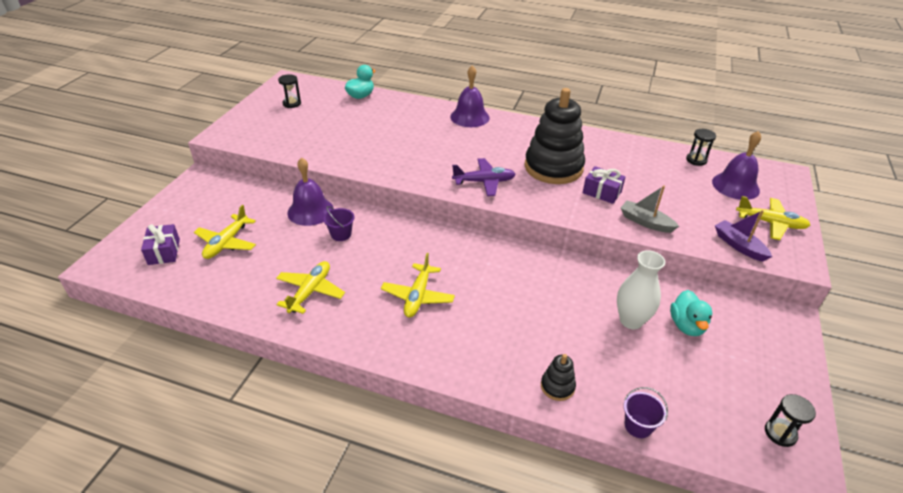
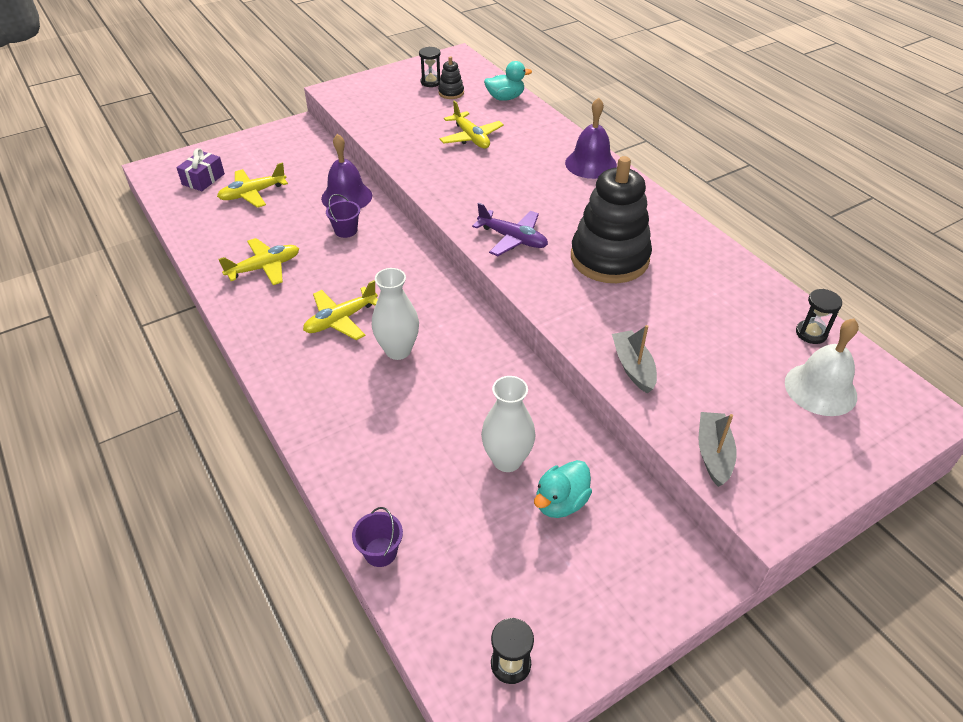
camera: 40 degrees right, 5 degrees up
(483, 294) = (398, 350): none -> white vase
(557, 386) = (356, 470): black stacking toy -> black stacking toy (451, 93)
(602, 192) = (628, 310): purple gift -> none
(735, 186) = (820, 389): purple bell -> white bell
(739, 246) = (713, 454): purple boat -> grey boat
(770, 223) = (800, 455): yellow plane -> yellow plane (471, 138)

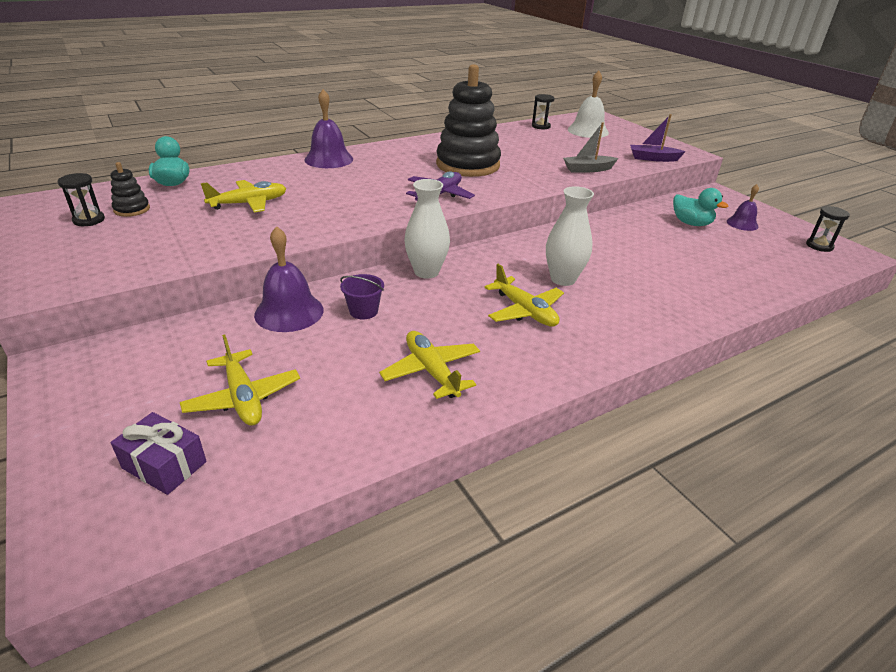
camera: 90 degrees left, 10 degrees down
(380, 552) = (779, 288): purple bucket -> none
(507, 460) = (665, 238): white vase -> white vase (426, 272)
(574, 574) = (742, 224): none -> purple bell
(713, 454) = (653, 158): grey boat -> purple boat

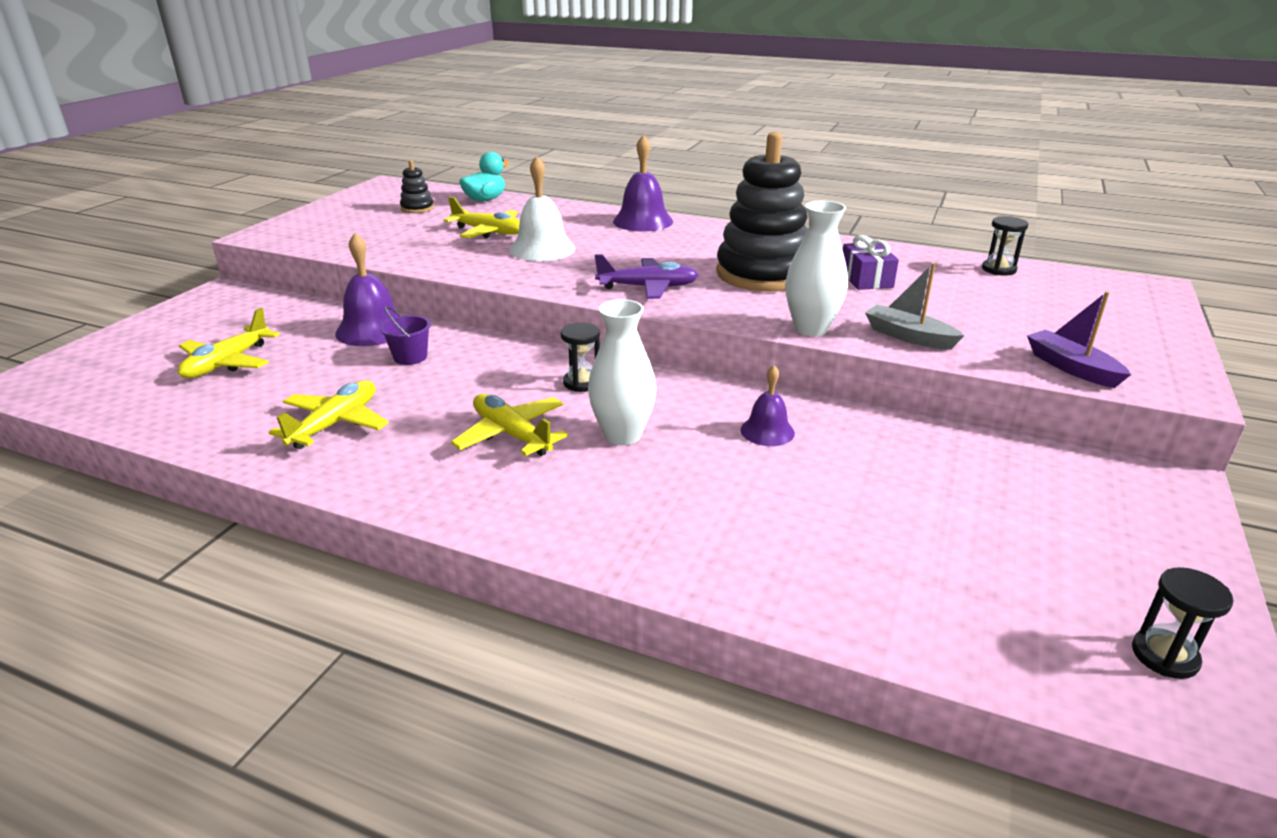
camera: 55 degrees right, 5 degrees down
(89, 220) = (381, 206): black hourglass -> black hourglass (582, 383)
(164, 465) = (126, 371): purple gift -> purple gift (866, 279)
(426, 272) = (526, 357): white vase -> white vase (811, 328)
(525, 311) = (511, 434): yellow plane -> yellow plane turned 120 degrees clockwise
(588, 131) = (1065, 298): white bell -> white bell (542, 249)
(691, 223) = (979, 487): turquoise duck -> none
(742, 224) = (1084, 538): purple bell -> purple bell (767, 431)

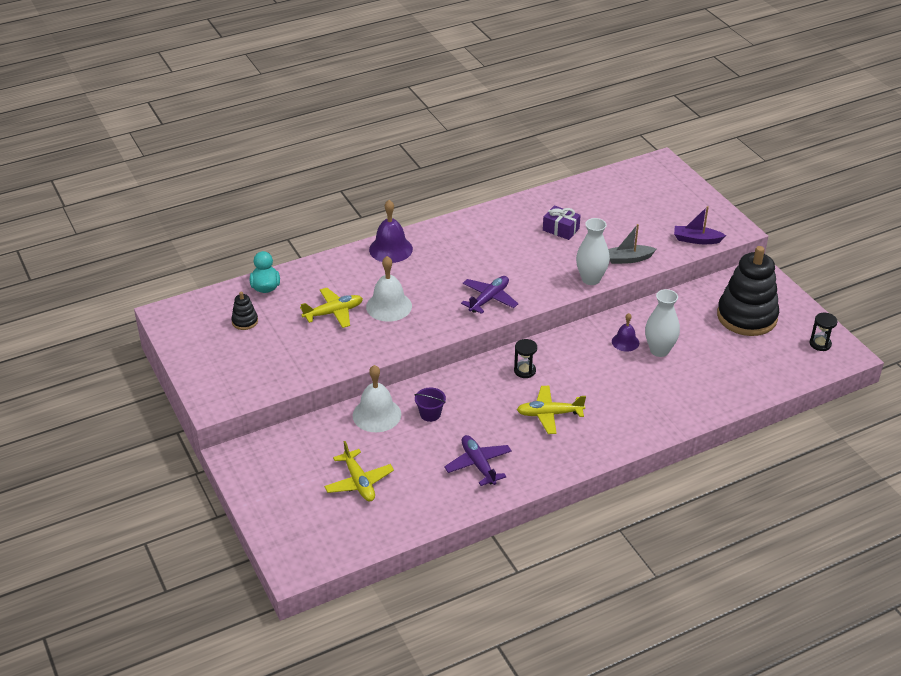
camera: 50 degrees left, 10 degrees up
(335, 424) = (478, 465): yellow plane -> purple plane
(372, 330) = (376, 414): purple bell -> white bell
(622, 435) = (585, 383): white vase -> white vase (659, 350)
(763, 274) = (517, 255): black stacking toy -> black stacking toy (746, 317)
(998, 269) = (597, 186): black hourglass -> none

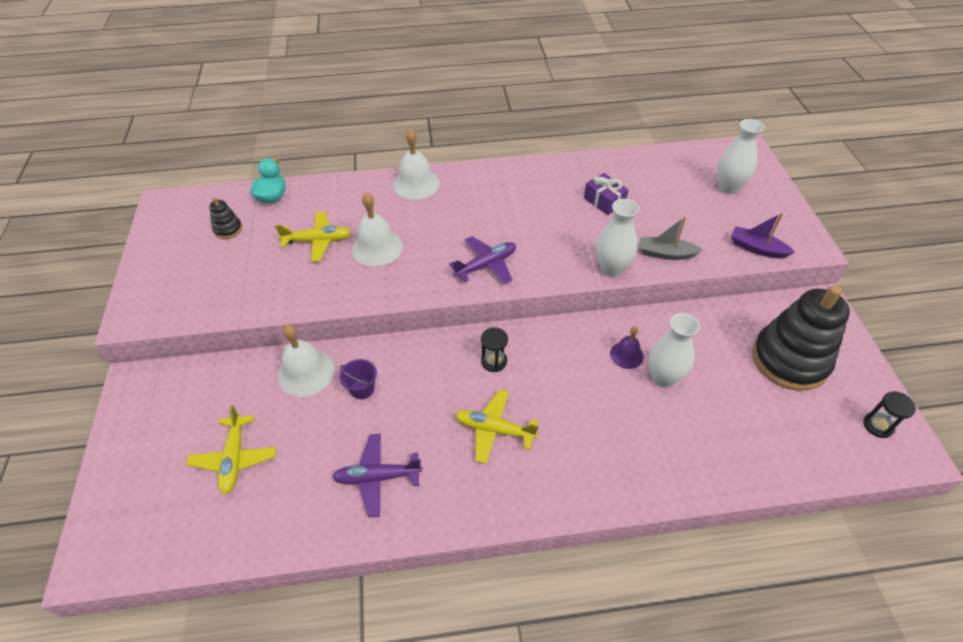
camera: 20 degrees right, 10 degrees up
(390, 249) = (416, 184): purple bell -> white bell
(478, 465) = (377, 477): purple plane -> purple plane turned 90 degrees counterclockwise
(657, 197) = (728, 187): none -> white vase

